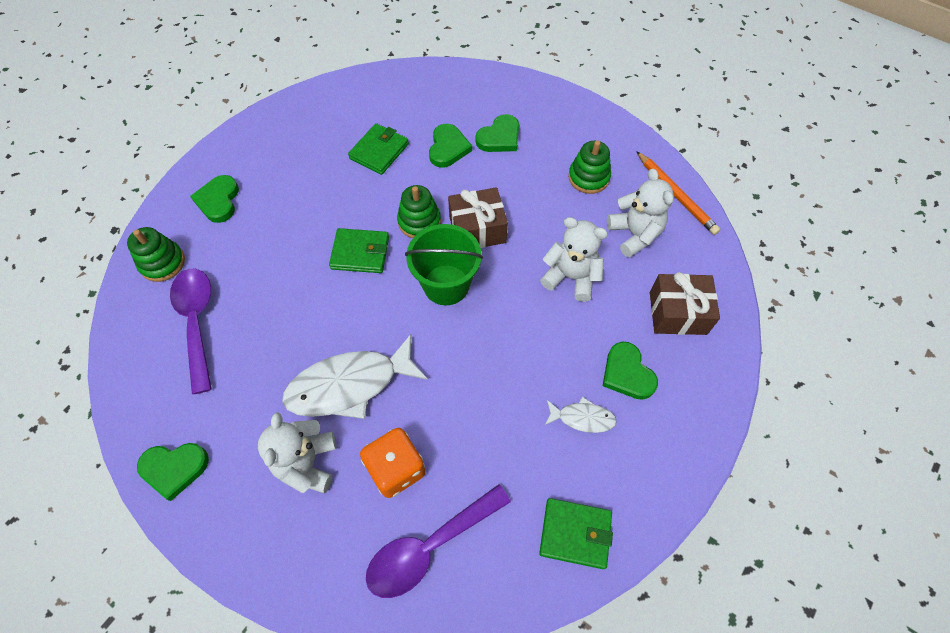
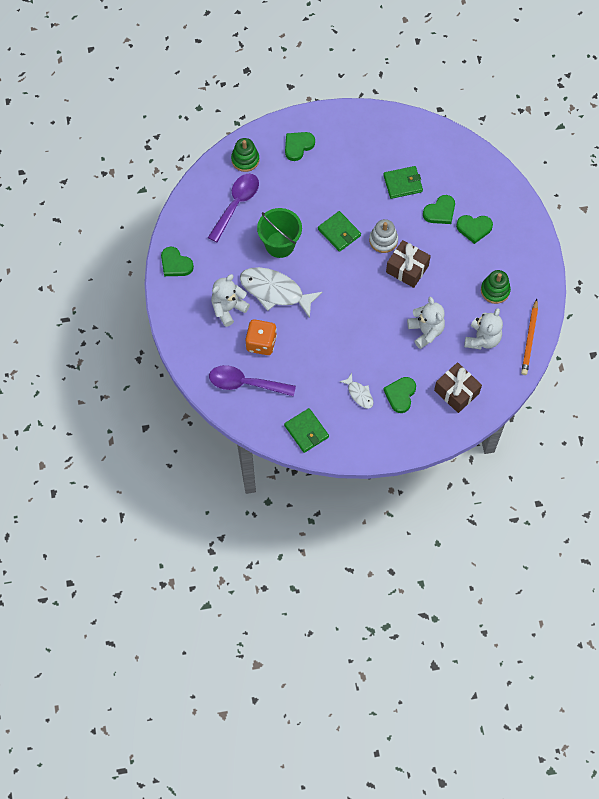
camera: 45 degrees right, 5 degrees up
(419, 221) = (383, 240): green stacking toy -> white stacking toy
(446, 285) = (363, 283): green bucket -> green bucket (280, 244)

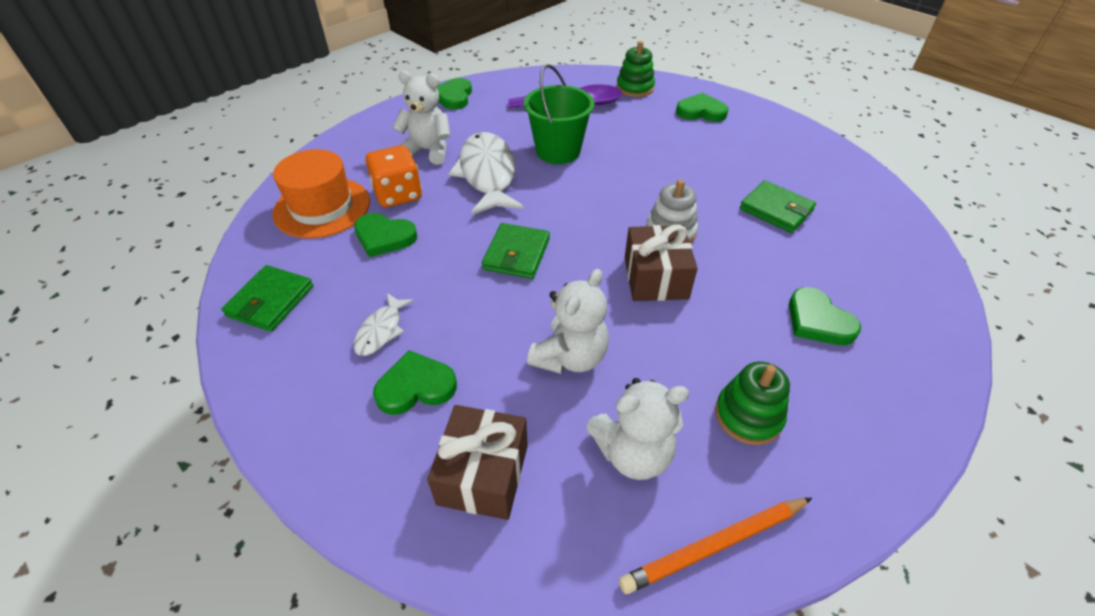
camera: 55 degrees right, 20 degrees down
(245, 383) = (322, 207): purple spoon -> orange hat
(339, 232) = (632, 188): green wallet -> green wallet (517, 254)
(440, 212) = (789, 267): green heart -> green heart (384, 237)

